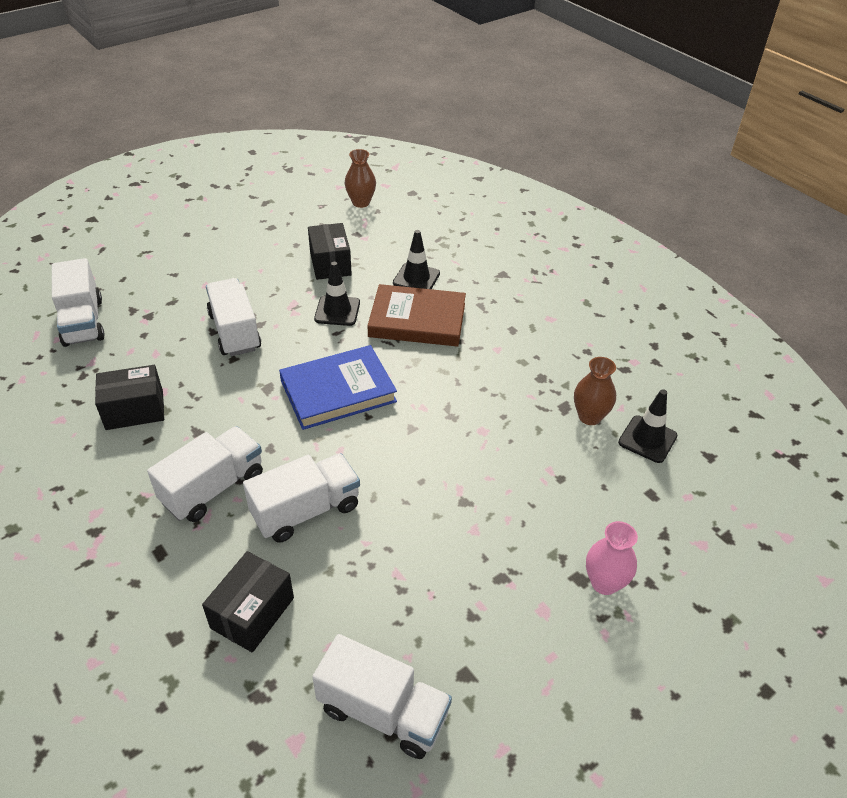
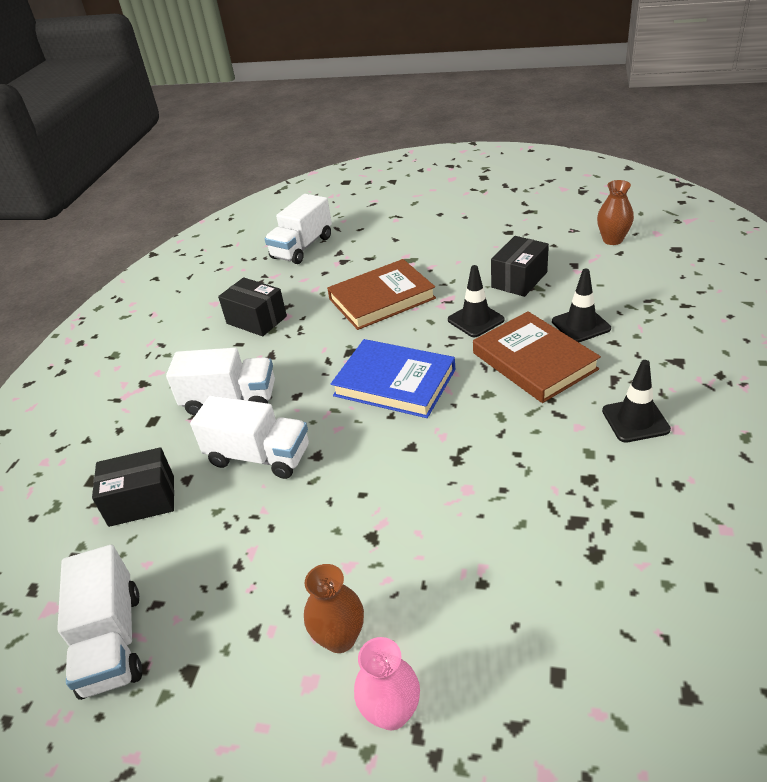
camera: 55 degrees right, 5 degrees down
(235, 332) = (382, 299): white truck -> brown book
(589, 417) = (592, 549): brown vase -> brown vase (340, 638)
(647, 439) = (630, 618): black traffic cone -> black traffic cone (635, 420)

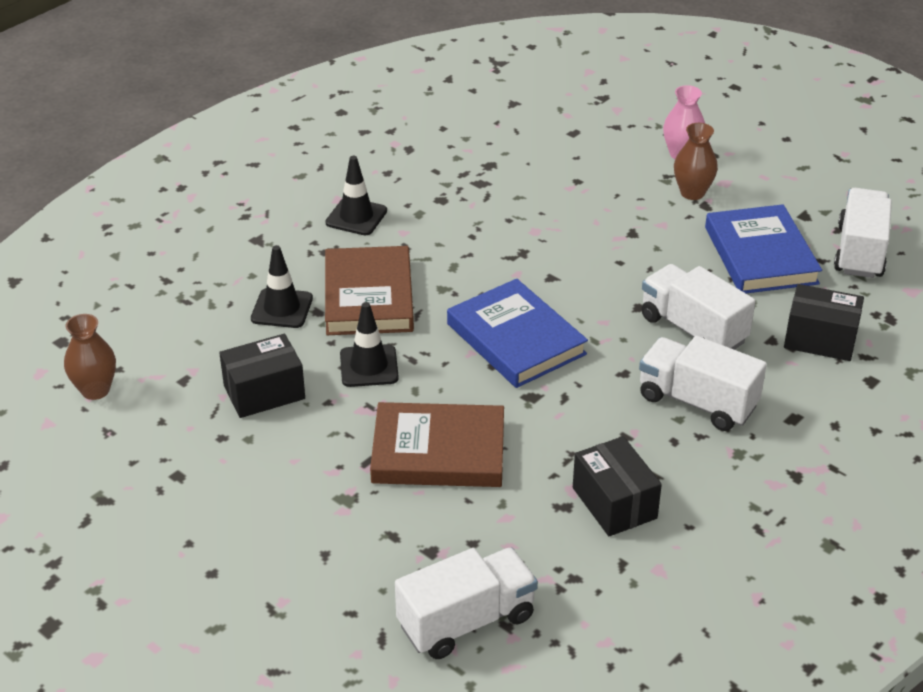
camera: 155 degrees left, 0 degrees up
(224, 576) = (761, 255): none -> blue book

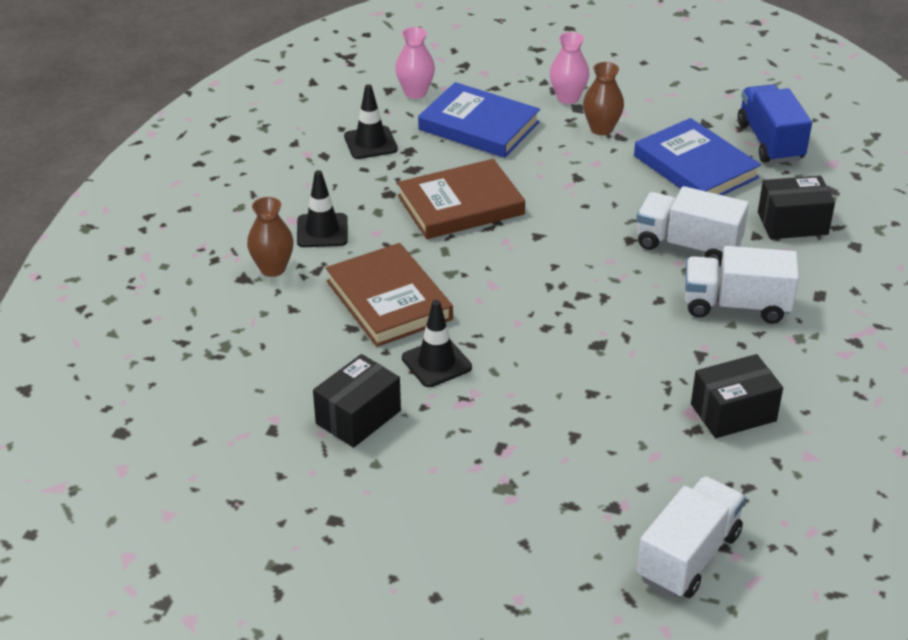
camera: 25 degrees left, 0 degrees up
(95, 390) = (192, 467): brown vase -> brown vase (273, 268)
(282, 308) = (316, 335): black traffic cone -> black traffic cone (370, 143)
(438, 451) = (555, 418): brown book -> brown book (460, 205)
(516, 339) = (547, 298): blue book -> blue book (479, 126)
(536, 112) = (415, 92): none -> pink vase
(614, 503) = (733, 412): black box -> black box turned 60 degrees counterclockwise
(860, 251) = (770, 142): white truck -> blue truck

